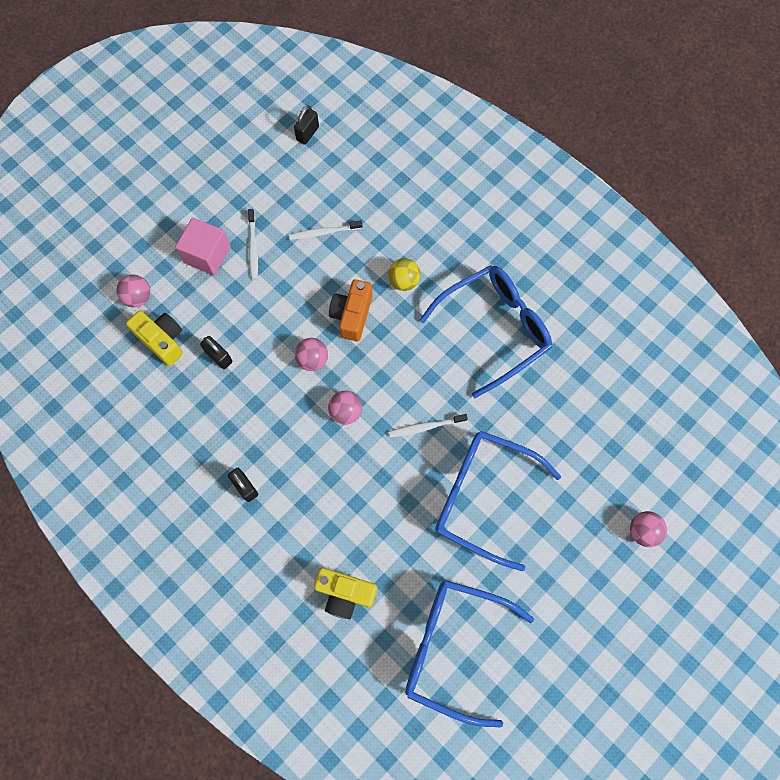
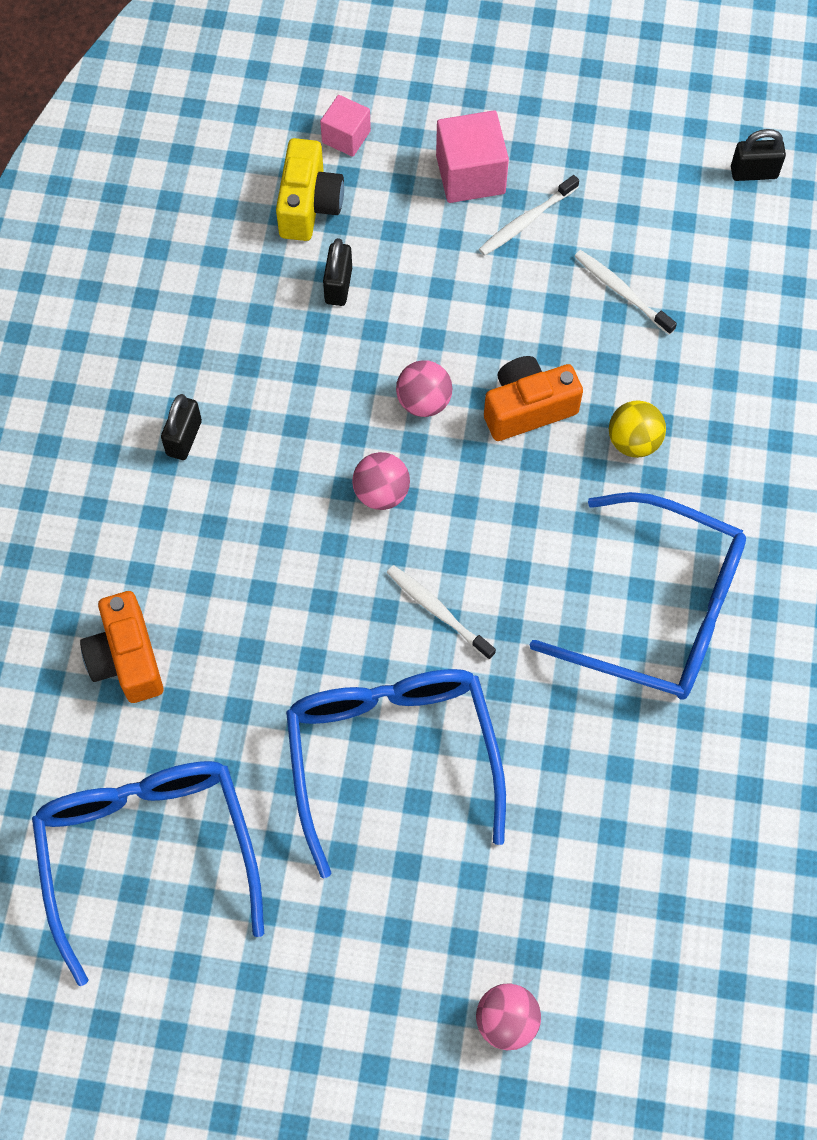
camera: 55 degrees right, 5 degrees down
(138, 297) = (346, 137): pink ball -> pink cube
(345, 593) = (127, 659): yellow camera -> orange camera

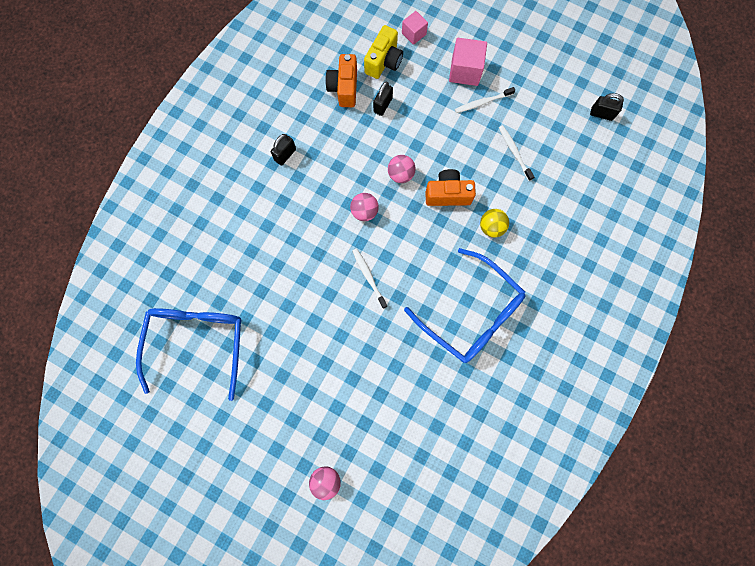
camera: 20 degrees right, 10 degrees up
(127, 659) = (221, 250): orange camera -> orange camera (344, 88)
(392, 755) = (322, 337): blue glasses -> none

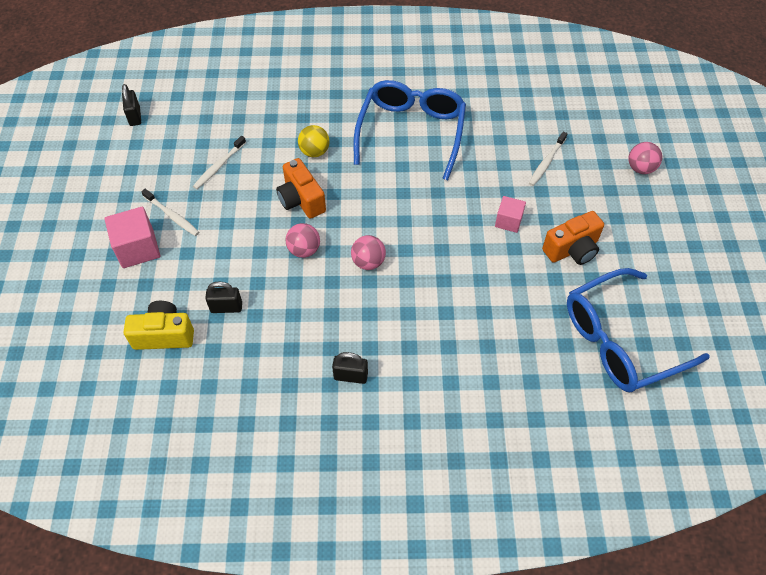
camera: 120 degrees left, 20 degrees down
(344, 88) = (224, 359): orange camera -> orange camera (572, 249)
(369, 277) = (436, 224): white toothbrush -> white toothbrush (546, 162)
(414, 34) = (107, 322): pink cube -> pink cube (508, 221)

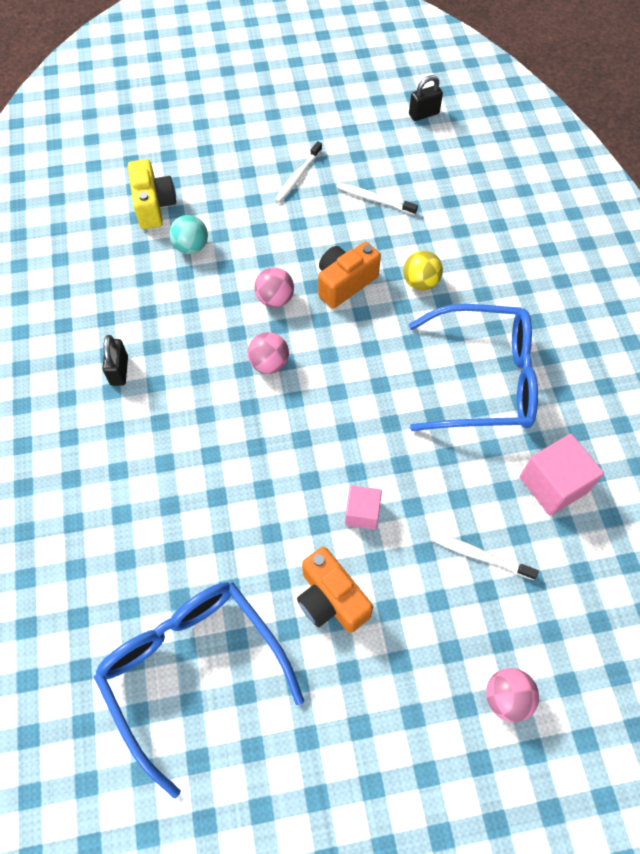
camera: 80 degrees right, 5 degrees up
(138, 248) = (251, 161): pink cube -> pink cube (553, 484)
(226, 307) = (191, 247): black padlock -> turquoise ball

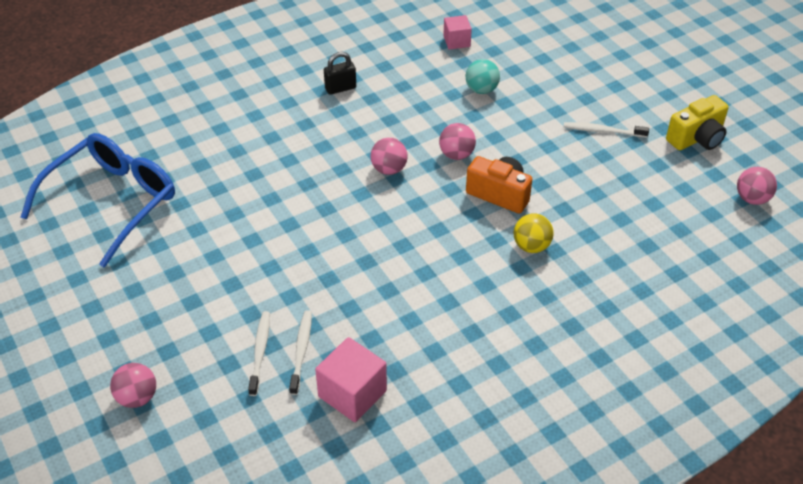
camera: 70 degrees right, 15 degrees down
(154, 206) = (511, 55): yellow camera -> yellow camera (697, 138)
(331, 599) = (189, 264): orange camera -> none
(362, 513) = (272, 264): pink cube -> pink cube (456, 41)
(374, 199) = (611, 189): white toothbrush -> white toothbrush (301, 351)
(424, 114) = (752, 198): black padlock -> pink ball
(483, 379) = (444, 317): blue glasses -> none

